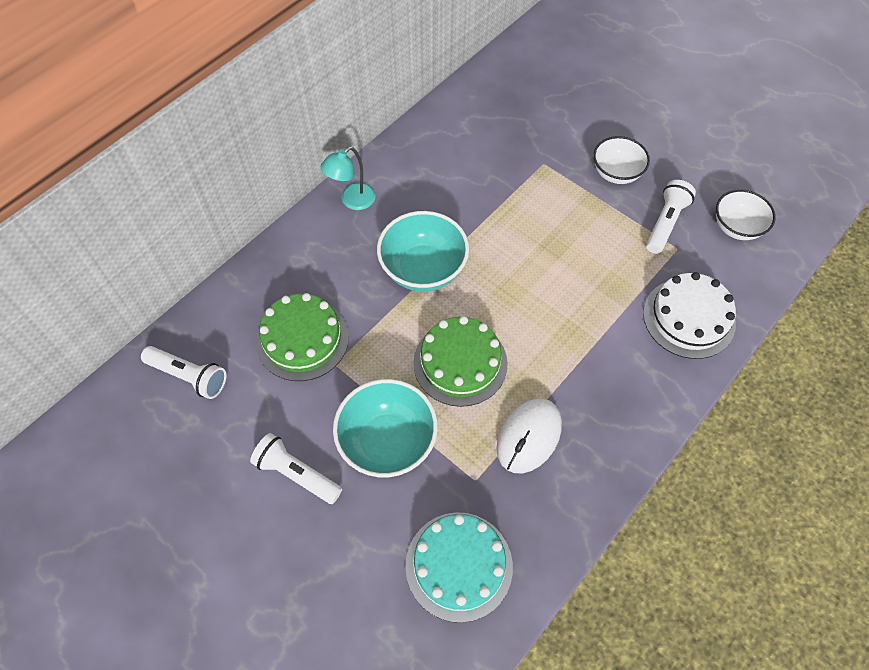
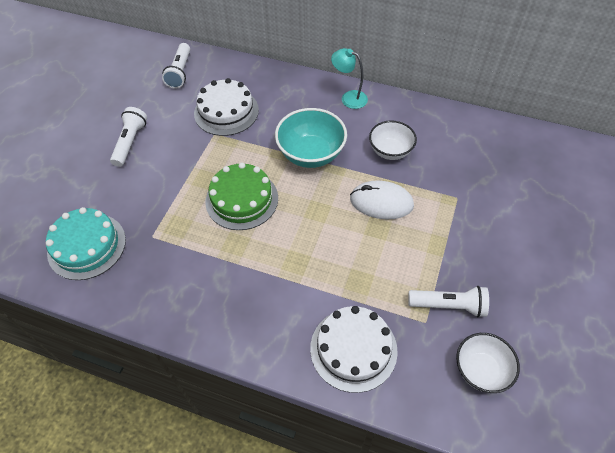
camera: 70 degrees right, 5 degrees down
(302, 339) = (226, 111): green cake -> white cake
(387, 442) = (166, 179): turquoise bowl -> none
(529, 436) = (196, 259): white mouse -> white mouse (381, 202)
(616, 173) = (481, 252): white bowl -> white bowl (390, 151)

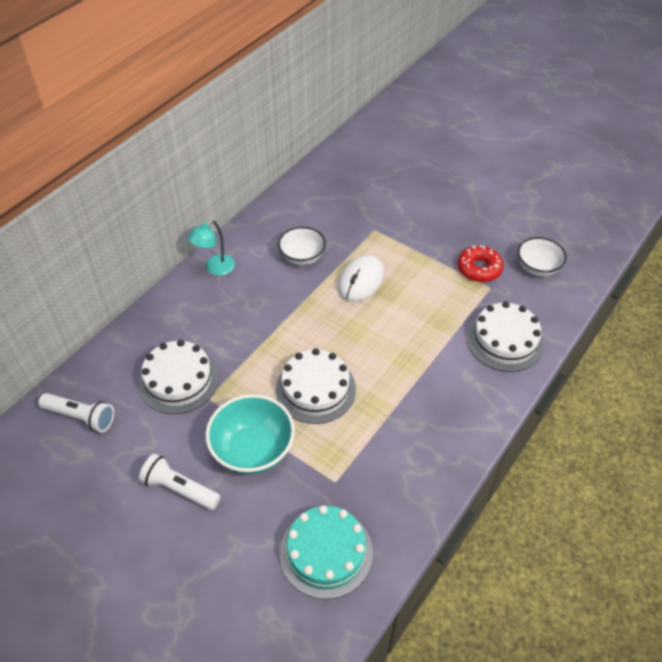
camera: 75 degrees left, 5 degrees down
(242, 199) = (315, 389): green cake -> white cake
(311, 154) = (279, 318): turquoise bowl -> turquoise bowl (253, 450)
(449, 306) = (479, 269): white flashlight -> red donut

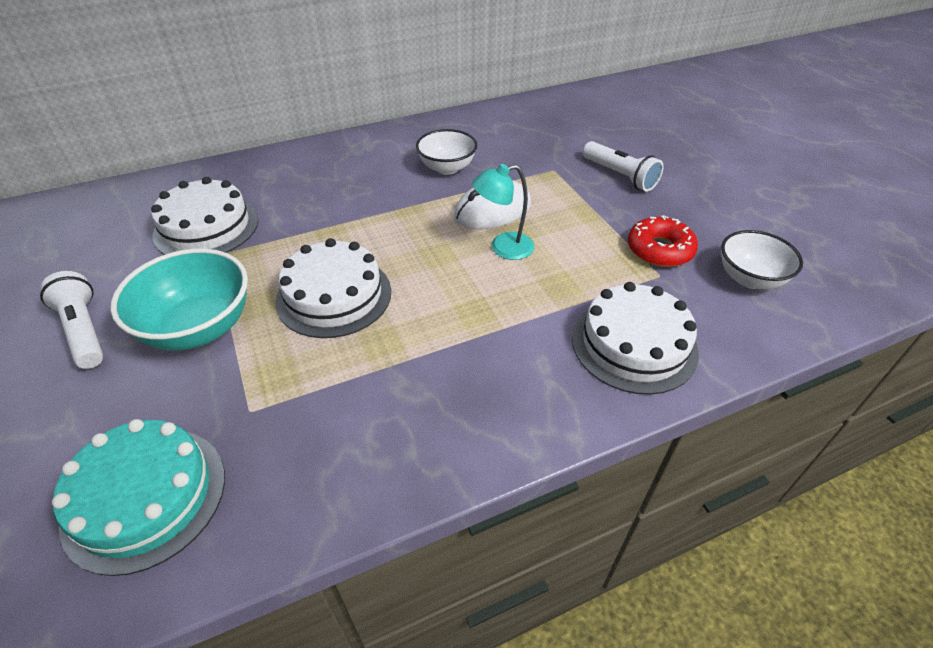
camera: 30 degrees right, 5 degrees down
(81, 417) = (85, 222): white flashlight -> white flashlight (620, 176)
(215, 268) = (348, 148): turquoise lamp -> turquoise lamp (503, 248)

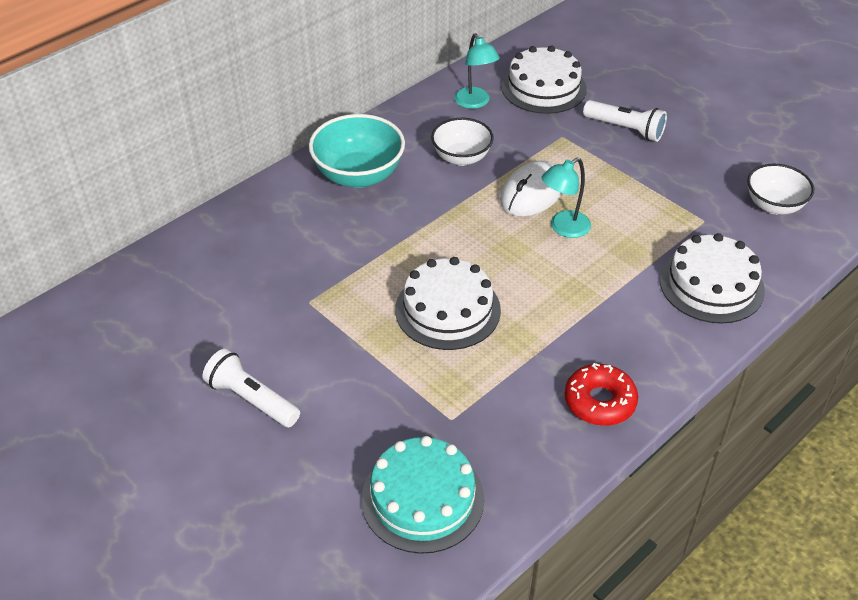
camera: 20 degrees left, 0 degrees up
(199, 328) = (353, 369): turquoise bowl -> turquoise bowl (358, 175)
(206, 227) = (276, 277): white cake -> white cake (543, 87)
(490, 129) = (475, 103): none -> turquoise lamp
(659, 250) = (693, 197): red donut -> red donut (599, 401)

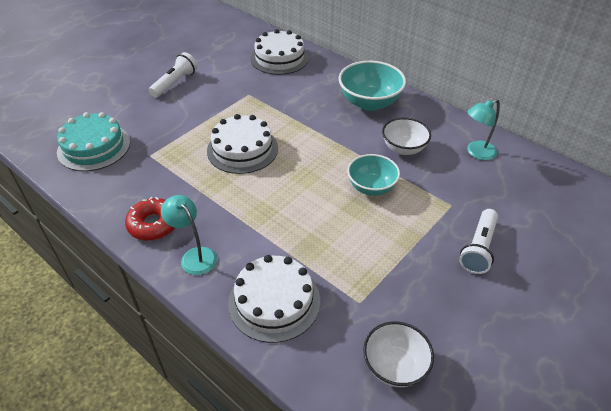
camera: 85 degrees right, 0 degrees up
(532, 193) = (371, 187): white mouse -> turquoise bowl
(543, 87) = (518, 192): white cake -> white cake (279, 58)
(563, 228) = (332, 206): turquoise lamp -> turquoise lamp (194, 256)

